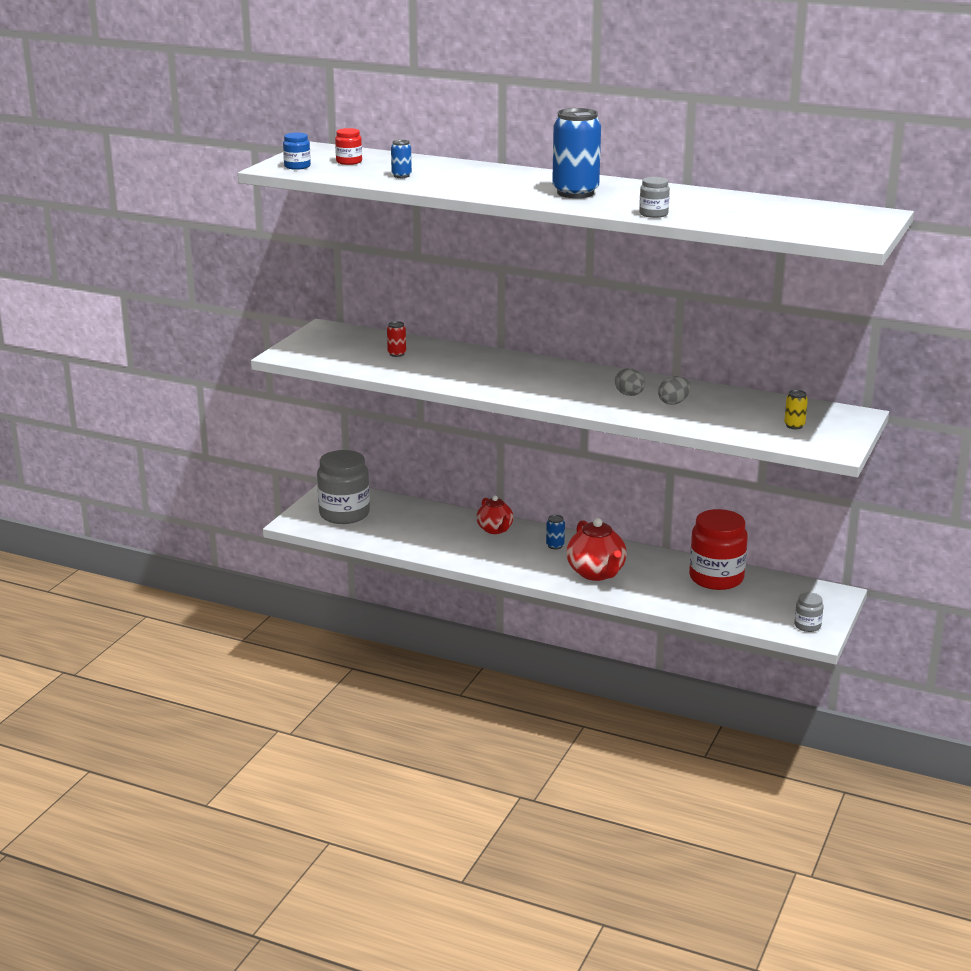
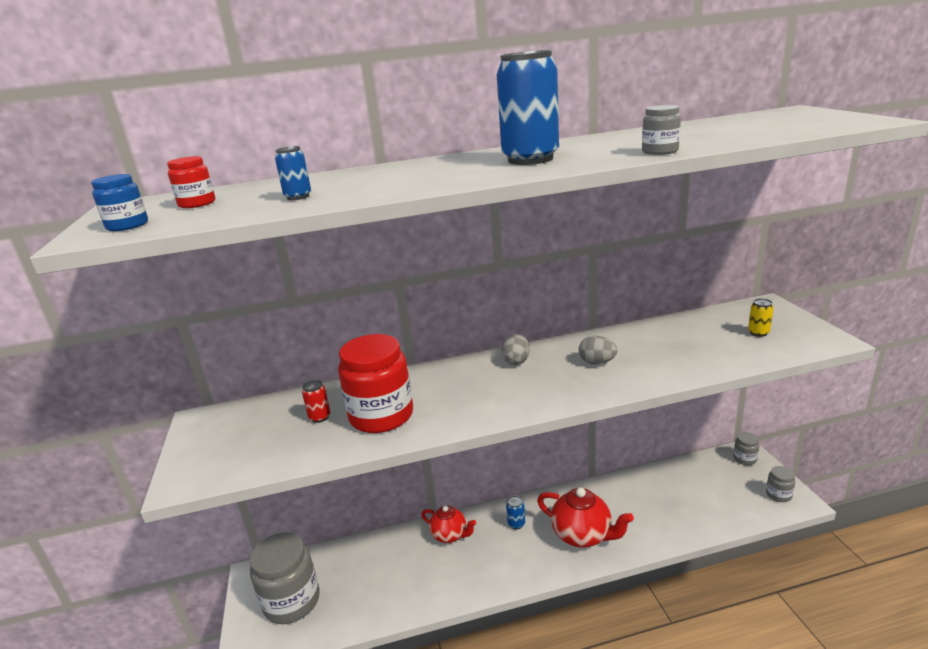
camera: 35 degrees left, 0 degrees up
(674, 403) = (642, 353): grey egg -> grey egg (516, 361)
(716, 578) = (663, 485): red jar -> red jar (381, 416)
(826, 596) = (745, 459): none -> grey jar

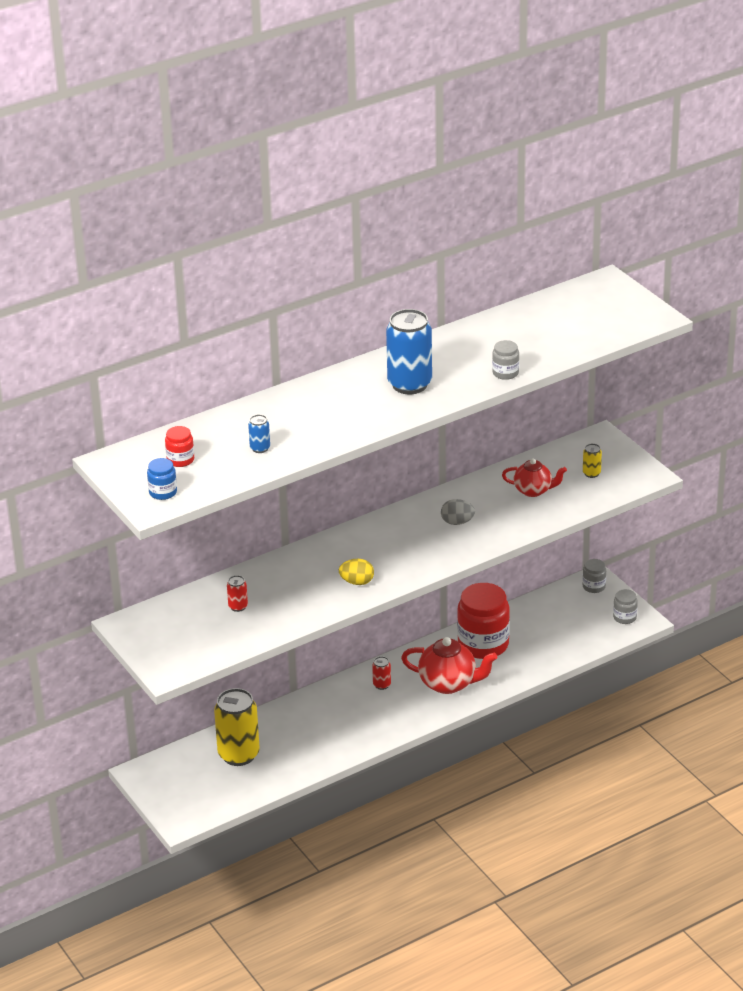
camera: 20 degrees left, 10 degrees up
(292, 601) = (197, 783): grey jar -> none
(349, 575) = (238, 754): none -> yellow can
(381, 416) = (292, 597): red jar -> red jar (483, 644)
(450, 535) = (320, 706): red teapot -> red teapot (533, 490)
(460, 409) = (357, 582): none -> yellow egg
(516, 361) = (384, 529): grey egg -> none
(516, 524) = (382, 685): blue can -> red can

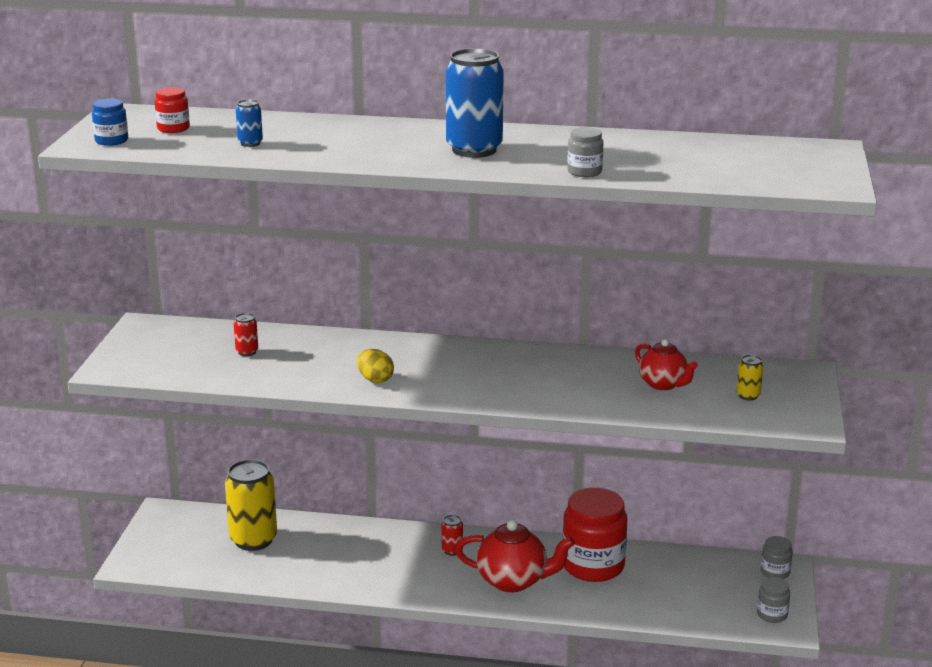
camera: 40 degrees right, 10 degrees down
(448, 683) = (513, 581): red teapot -> red teapot turned 45 degrees counterclockwise
(457, 522) = (545, 376): grey egg -> none

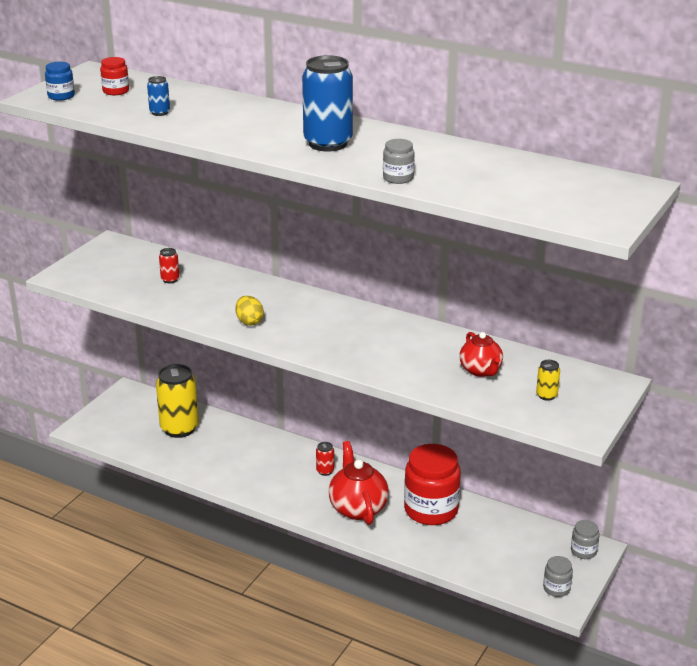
camera: 20 degrees right, 5 degrees up
(513, 581) = (358, 508): red teapot -> red teapot turned 135 degrees counterclockwise

